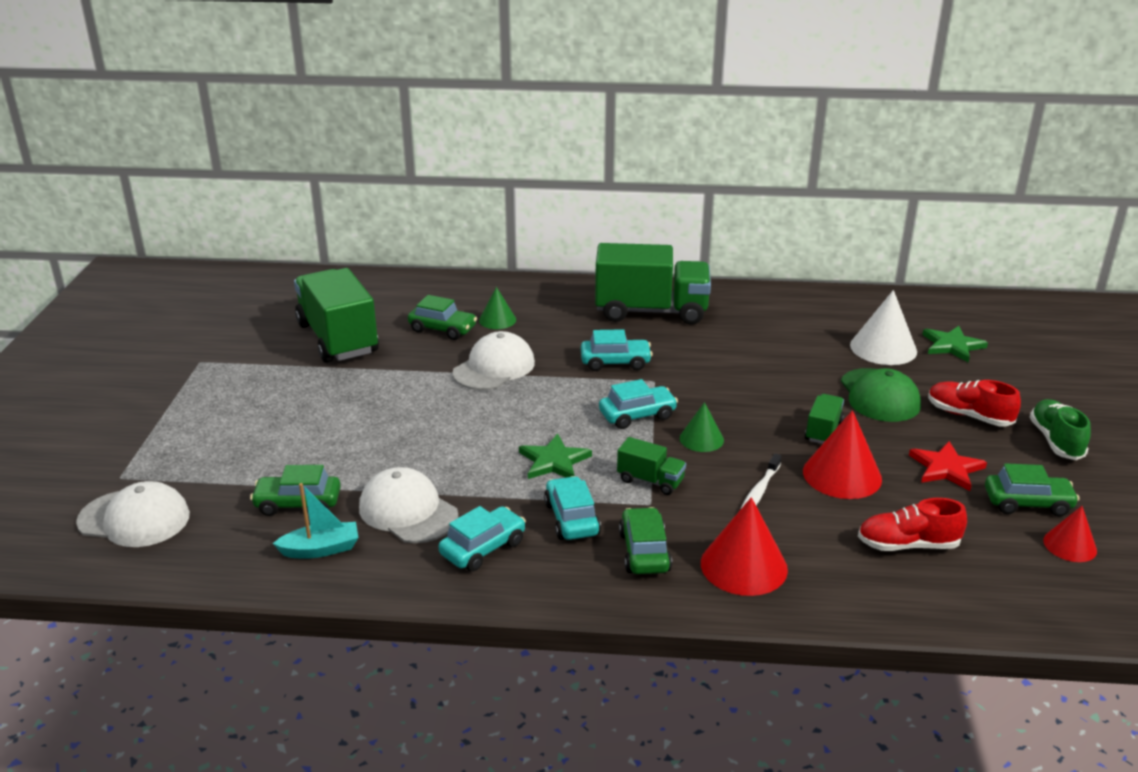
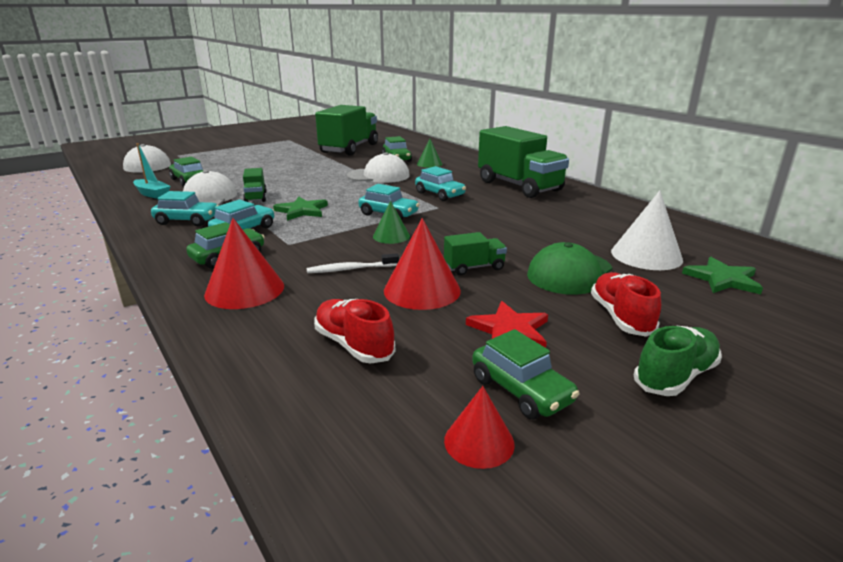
camera: 50 degrees right, 5 degrees down
(650, 481) = (316, 237): green truck -> green truck (255, 197)

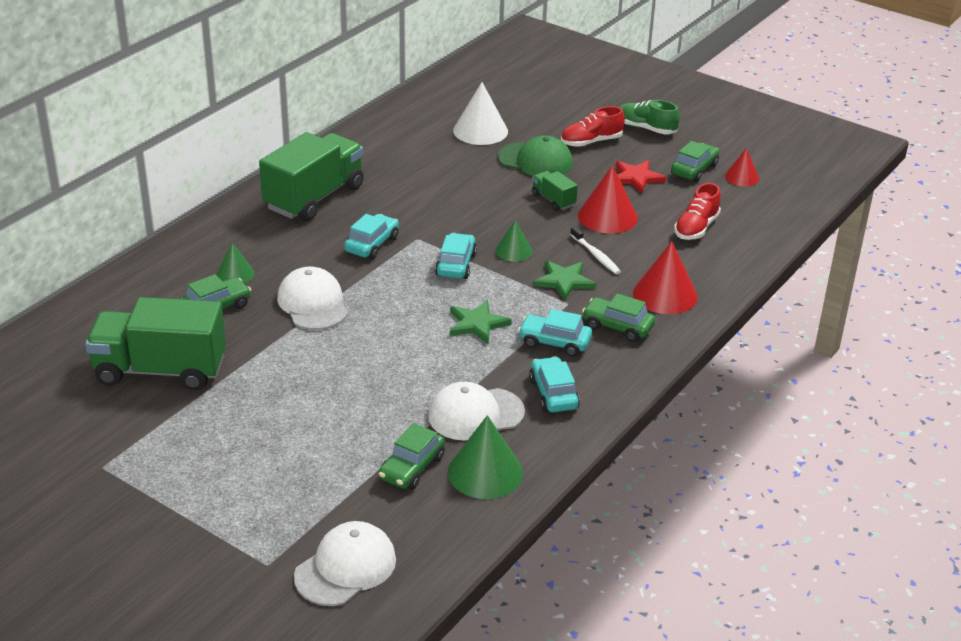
camera: 110 degrees left, 10 degrees up
(152, 194) = (485, 472): turquoise boat -> green cone
(255, 197) = (450, 375): green truck -> none
(722, 279) = (507, 106): green star -> green star (564, 281)

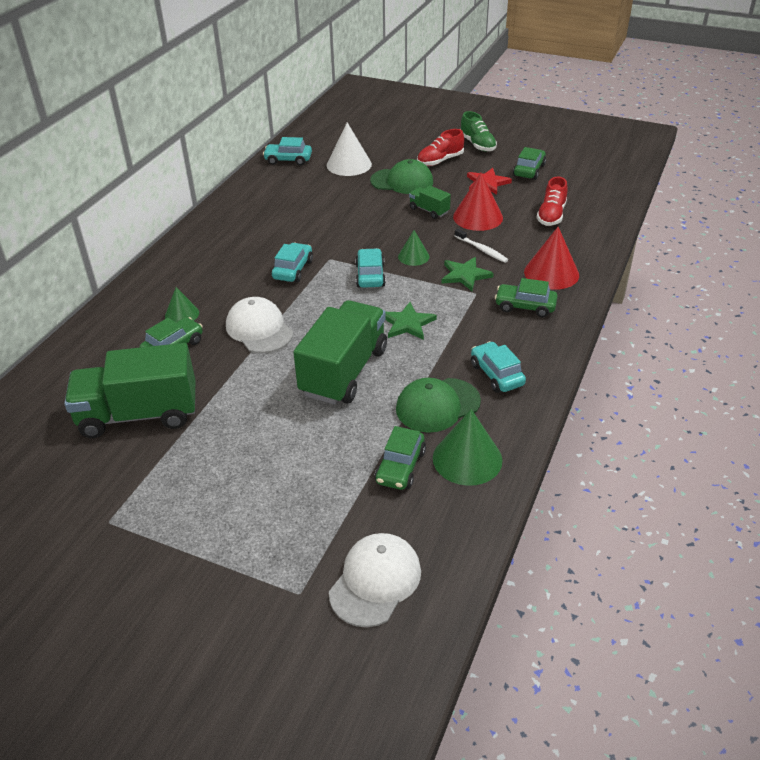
camera: 10 degrees left, 5 degrees up
(314, 197) = (230, 238): green truck -> green truck (344, 371)
(475, 414) = (437, 405): white cap -> green cap
(554, 342) = (479, 329): turquoise car -> turquoise car (288, 160)
(645, 128) = (477, 145): green shoe -> green shoe turned 135 degrees counterclockwise
(741, 177) = (568, 171): red cone -> none

